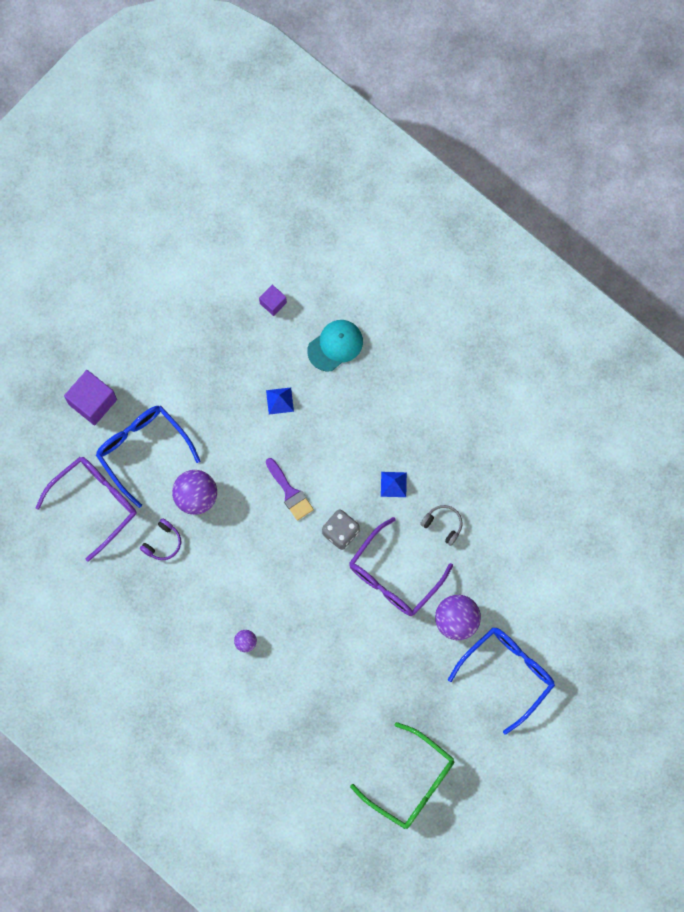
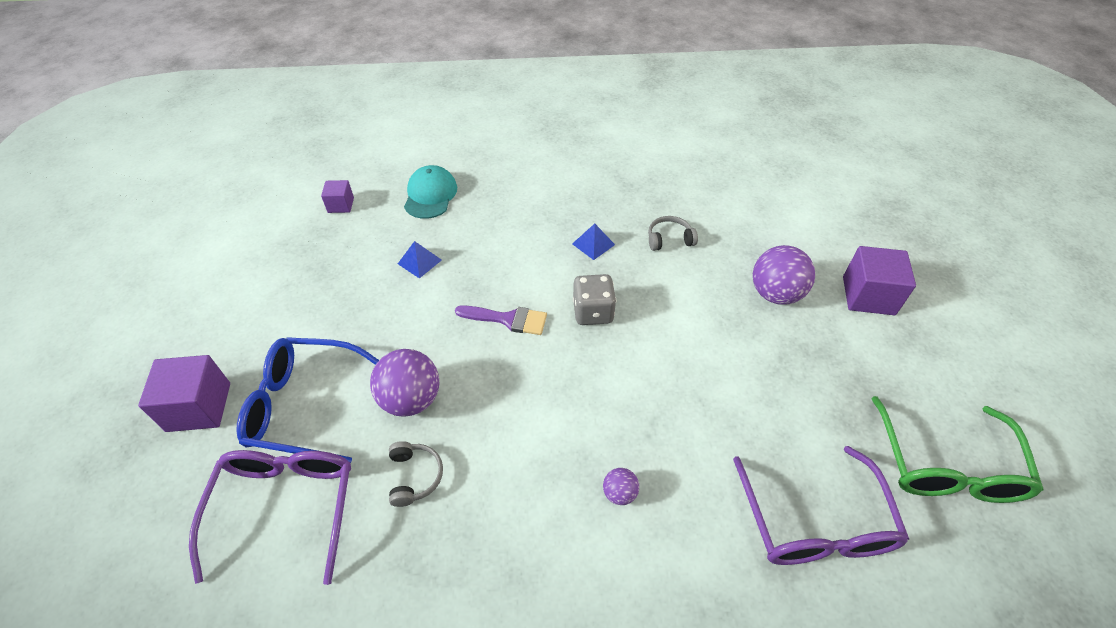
camera: 45 degrees left, 25 degrees down
(162, 543) = (414, 476): purple headphones -> grey headphones
(394, 576) = (682, 306): purple glasses -> purple glasses (815, 523)
(411, 782) = (946, 466): green glasses -> green glasses turned 105 degrees clockwise
(507, 673) = (868, 295): blue glasses -> purple cube

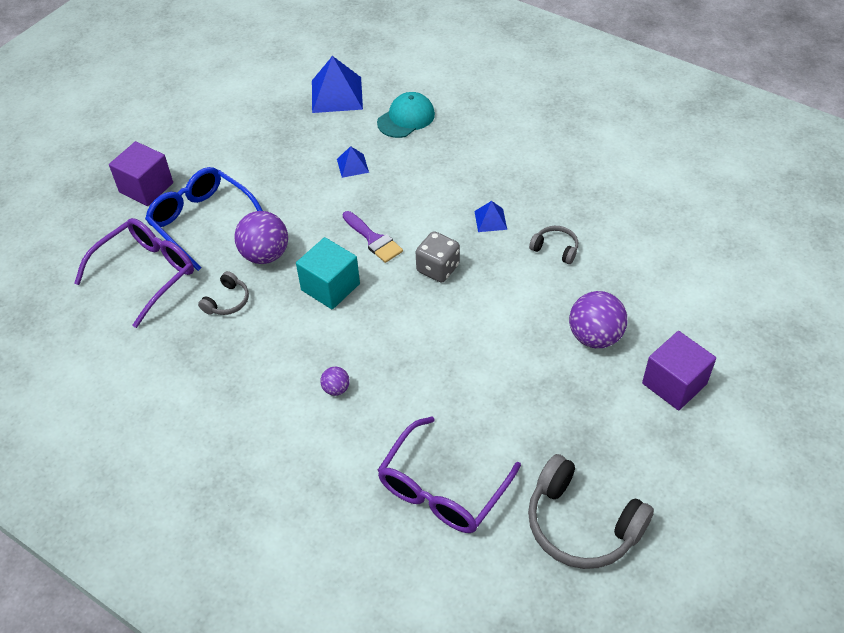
camera: 40 degrees right, 0 degrees up
(341, 205) = (337, 94): purple cube -> blue pyramid
(511, 391) = (330, 287): none -> turquoise cube
(946, 466) = (581, 524): green glasses -> grey headphones

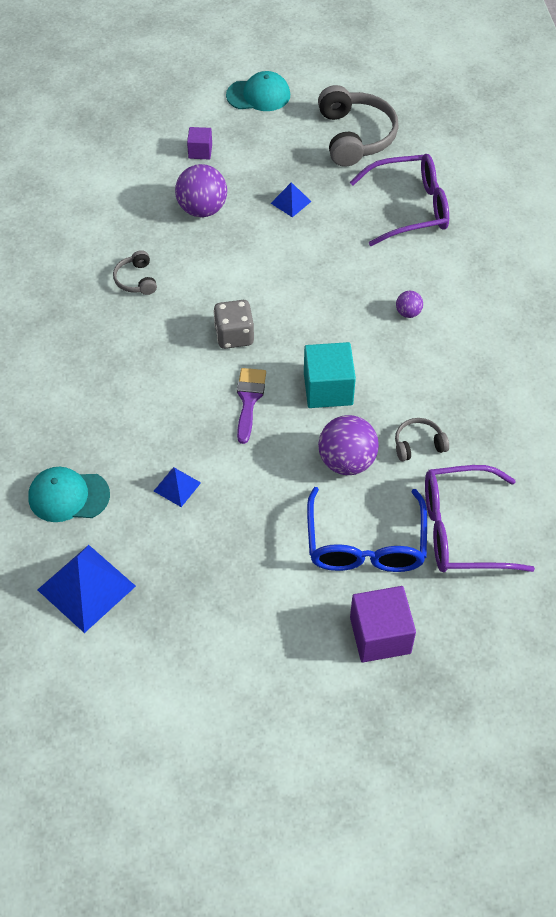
camera: 135 degrees left, 5 degrees up
(490, 220) = (145, 339): blue pyramid -> blue pyramid (291, 202)
(674, 383) = (200, 151): purple cube -> purple cube, size x0.56
(721, 488) = (258, 95): none -> turquoise cap

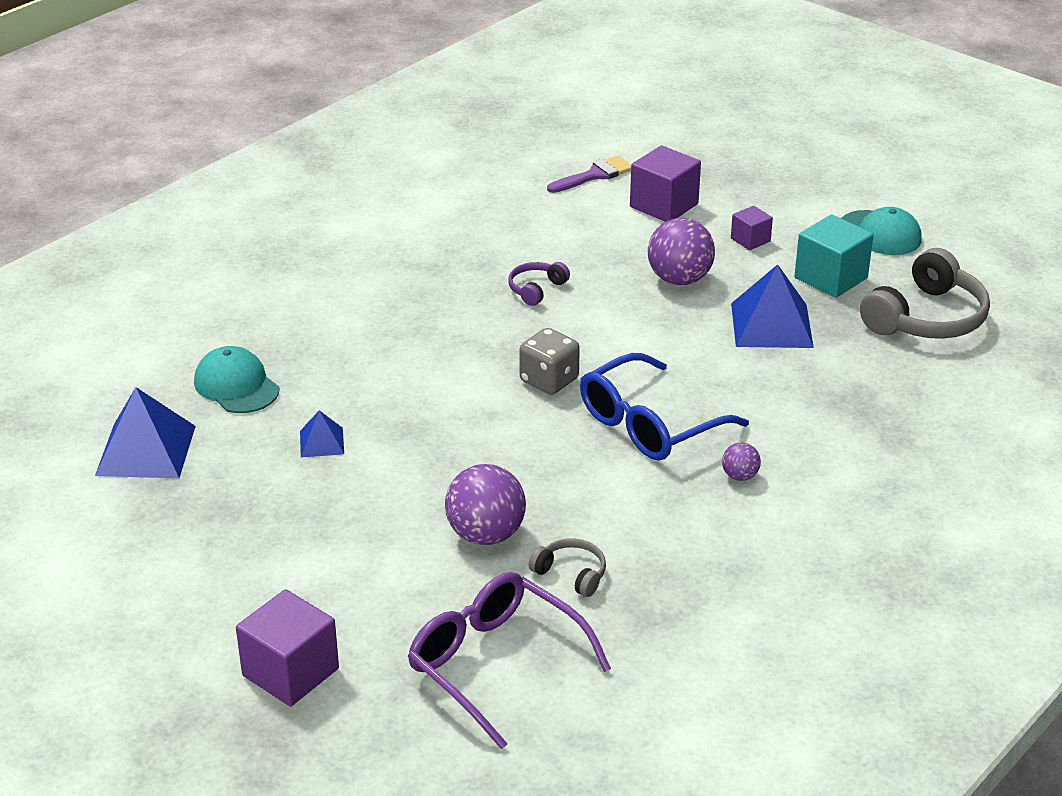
camera: 50 degrees right, 20 degrees down
(119, 162) = (664, 205): none -> purple cube
(136, 280) = (536, 289): grey headphones -> purple headphones
(249, 400) = (481, 431): purple brush -> purple brush (594, 175)
(291, 202) = (771, 325): blue pyramid -> blue pyramid, size x1.94
(328, 389) = (563, 474): turquoise cube -> turquoise cube (831, 278)
(365, 544) = (394, 602): blue glasses -> blue glasses (649, 425)
(410, 208) = (887, 404): purple glasses -> none

